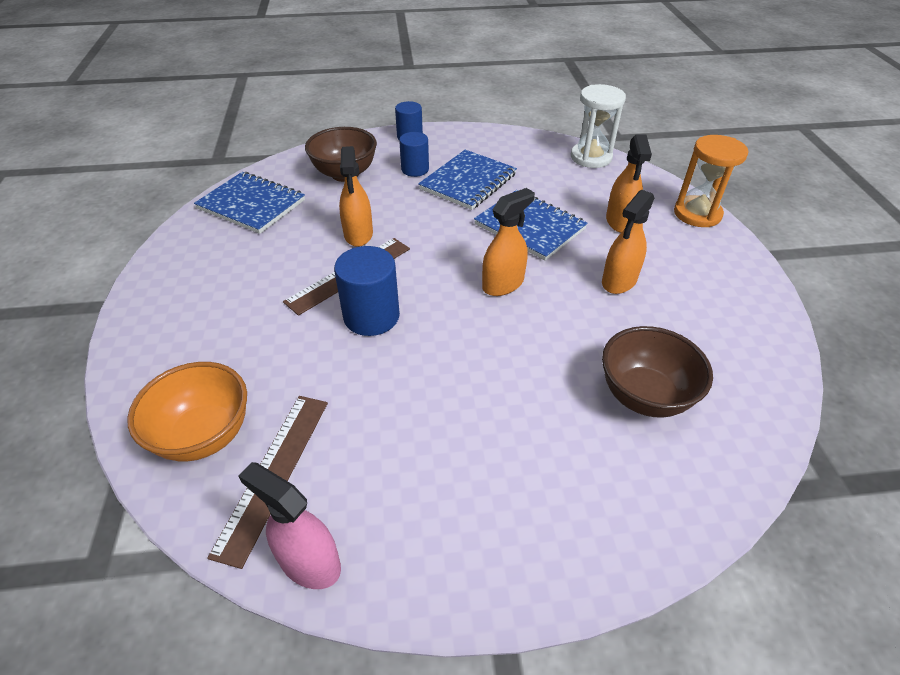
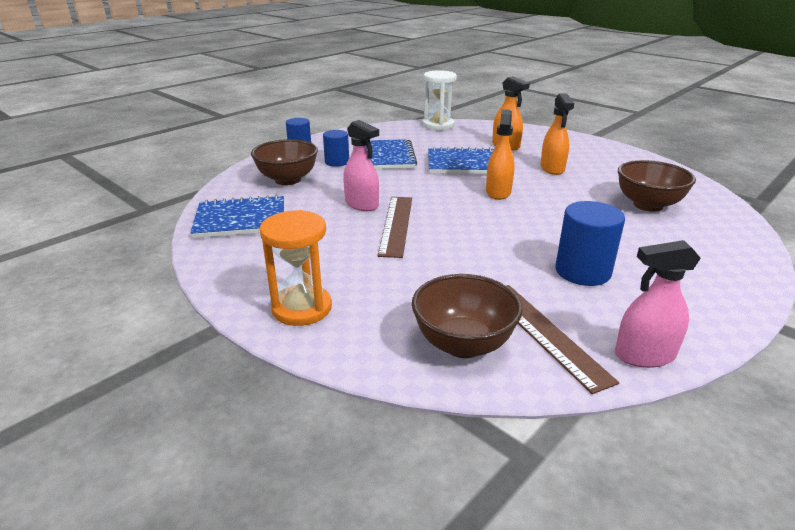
camera: 40 degrees left, 15 degrees down
(204, 435) = (463, 344): orange bowl -> brown bowl
(358, 234) = (362, 204): orange spray bottle -> pink spray bottle
(371, 316) = (452, 237): blue cylinder -> blue cylinder (582, 271)
(697, 214) = (536, 131): orange hourglass -> orange hourglass (302, 308)

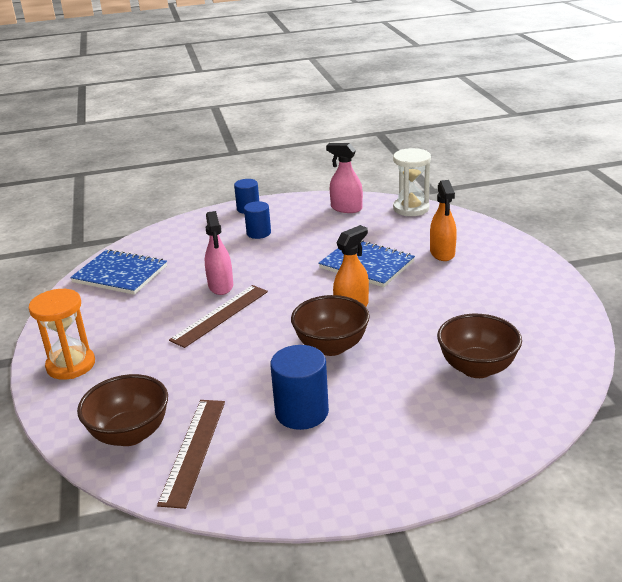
camera: 35 degrees right, 0 degrees up
(287, 180) = (197, 243): brown bowl -> brown bowl (331, 346)
(385, 157) = (307, 237): blue notebook -> none
(552, 168) = (447, 295): orange spray bottle -> none
(644, 355) = (236, 498): pink spray bottle -> pink spray bottle (346, 208)

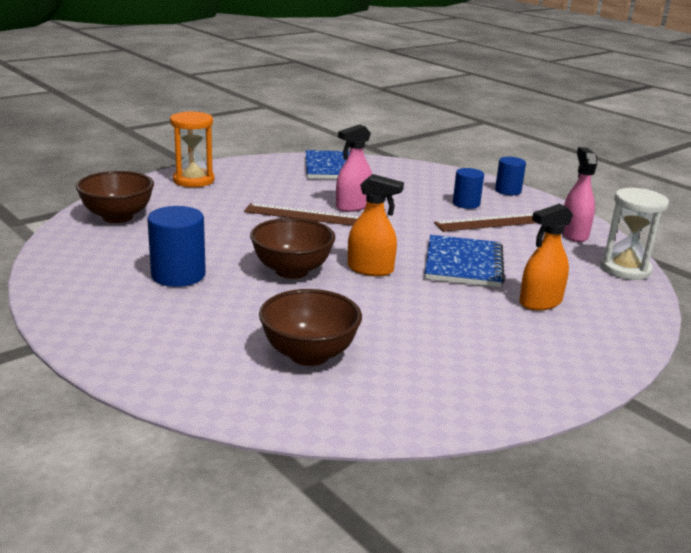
camera: 60 degrees right, 5 degrees down
(194, 450) = (107, 242): brown ruler -> brown ruler (492, 222)

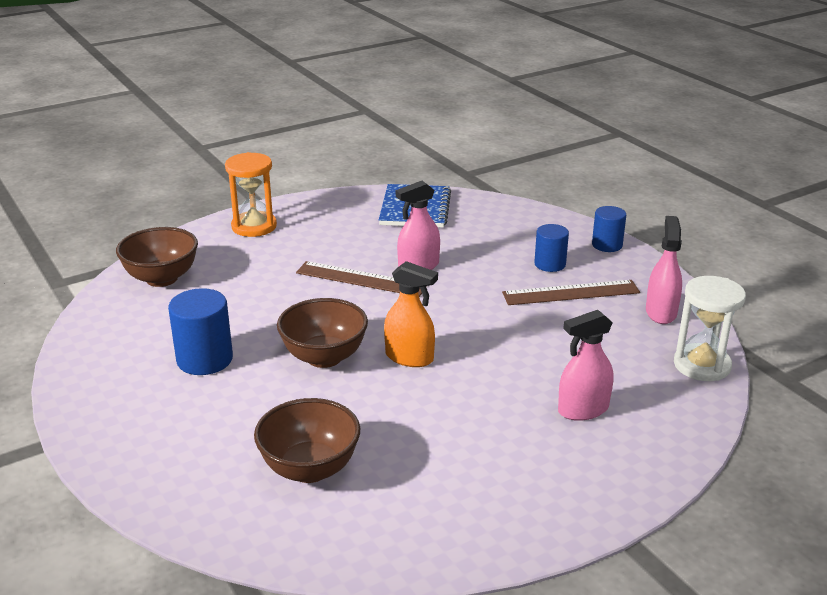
camera: 10 degrees right, 5 degrees up
(463, 264) = (515, 352): blue notebook -> none
(540, 302) = (583, 409): orange spray bottle -> pink spray bottle

